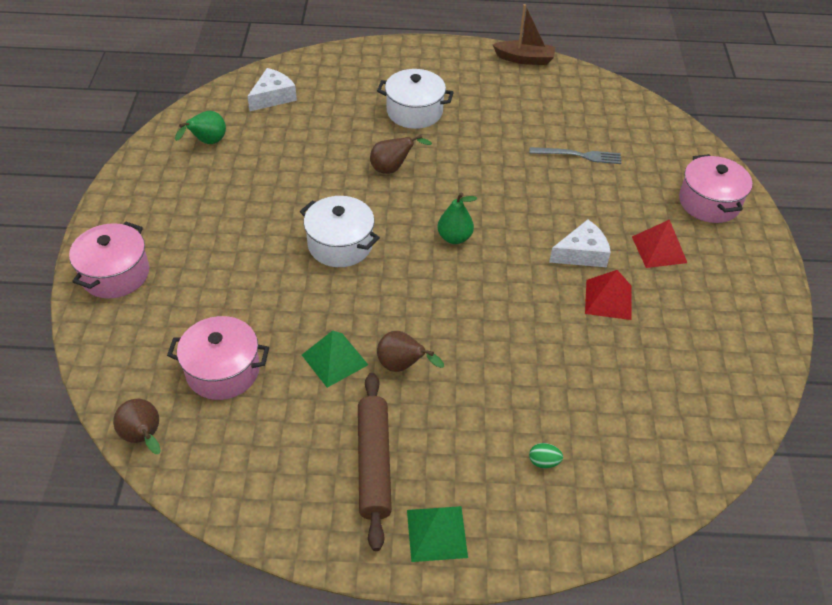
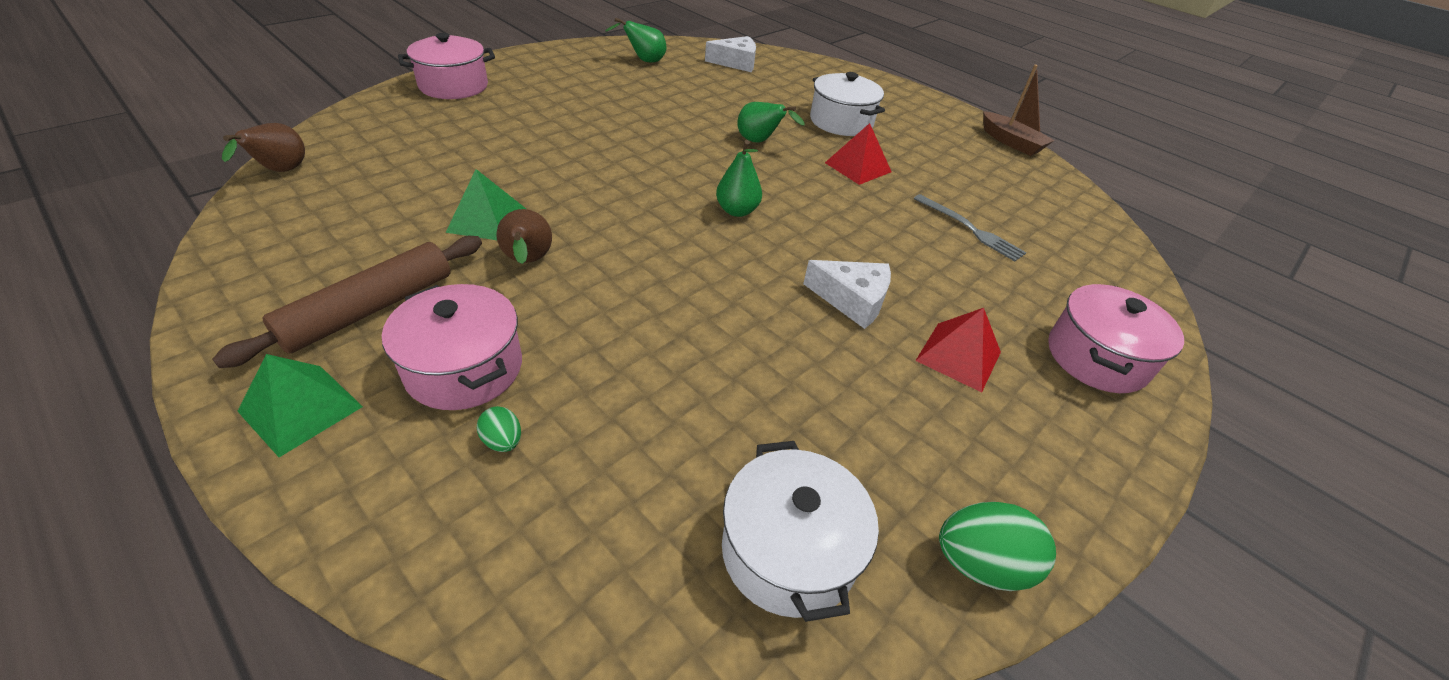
camera: 40 degrees right, 5 degrees down
(223, 370) = (403, 172): pink pot -> pink pot (464, 368)
(340, 244) = (631, 158): white pot -> white pot (788, 551)
(393, 169) = (760, 142): brown pear -> green pear
(608, 299) = (822, 356): red pyramid -> red pyramid (858, 167)
(764, 347) = (980, 564): none -> green egg

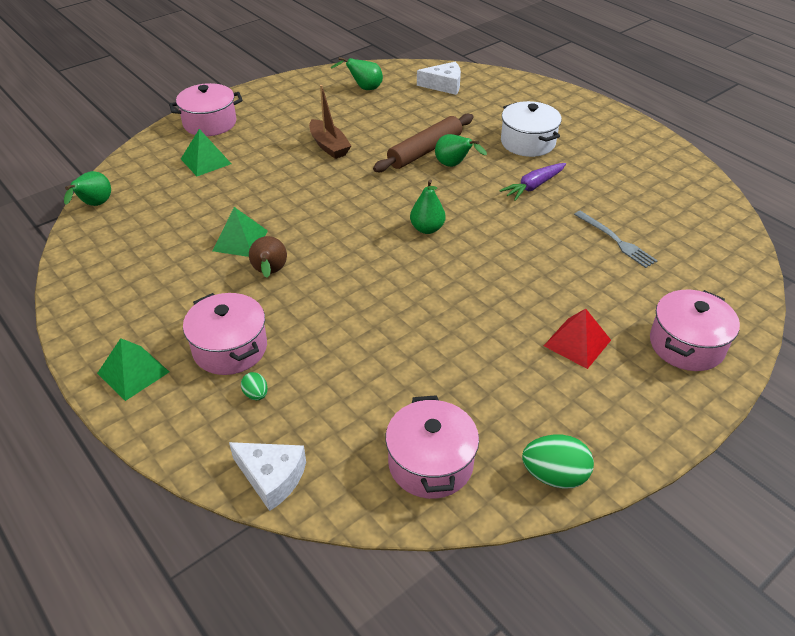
camera: 10 degrees right, 0 degrees up
(281, 172) = (94, 205): brown pear -> green pear
(370, 309) = (167, 308): brown rolling pin -> brown rolling pin (425, 151)
(445, 126) = (206, 161): none -> green pyramid
(788, 551) = (430, 463): white pot -> pink pot
(852, 300) = (505, 300): white cheese -> white cheese (272, 477)
(858, 167) = (533, 186): red pyramid -> purple carrot
(1011, 142) = (678, 156): brown boat -> brown boat (329, 146)

